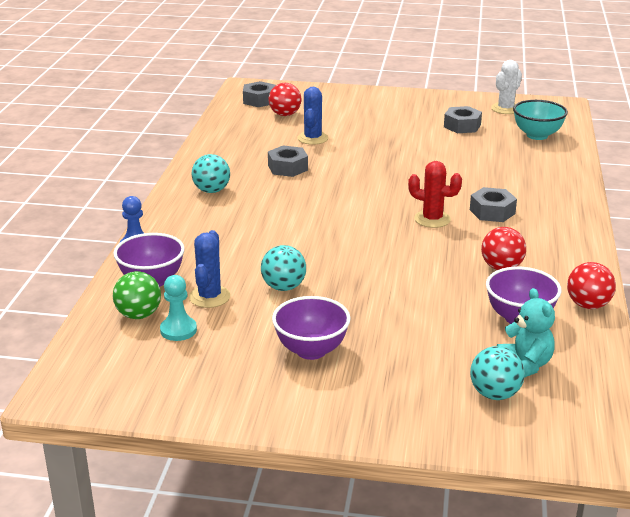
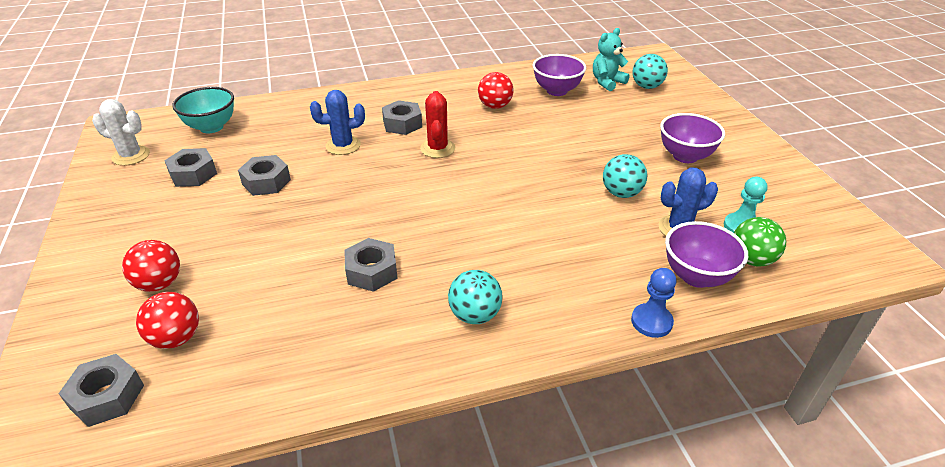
camera: 115 degrees left, 10 degrees up
(312, 138) = (266, 279): blue cactus -> blue cactus (343, 145)
(431, 147) = (266, 182): none -> grey nut
(588, 305) = (517, 72): red ball -> red ball (159, 284)

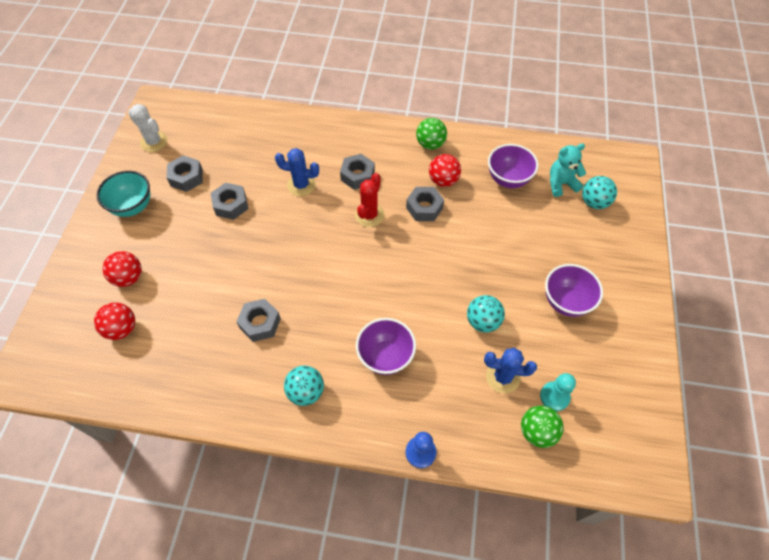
camera: 25 degrees right, 20 degrees up
(107, 396) = (71, 357): grey nut -> grey nut (424, 208)
(211, 127) = (218, 129): turquoise bowl -> turquoise bowl (133, 207)
(461, 86) = (430, 144): none -> green ball
(696, 276) = (482, 428): purple bowl -> purple bowl (385, 356)

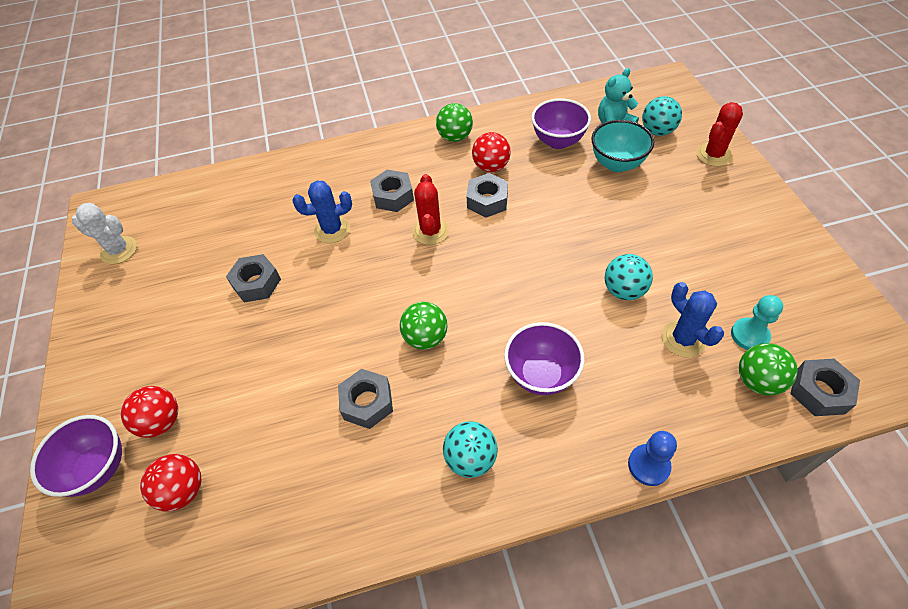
camera: 20 degrees left, 5 degrees down
(133, 207) = (126, 334): turquoise bowl -> turquoise bowl (617, 164)
(186, 177) = (183, 274): grey nut -> grey nut (819, 392)
(322, 294) = (425, 338): none -> green ball
(503, 377) = (683, 339): blue cactus -> blue cactus turned 75 degrees clockwise
(566, 302) = (695, 235): purple bowl -> purple bowl (98, 468)
(627, 241) = (713, 155): none -> red cactus

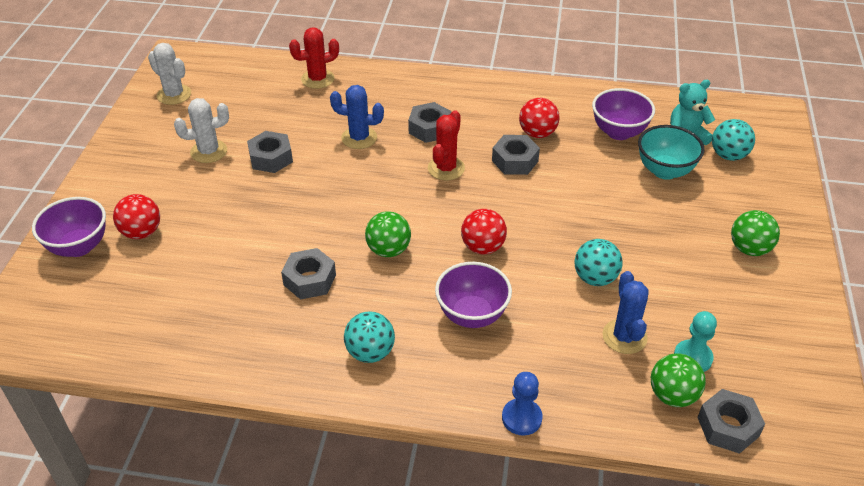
camera: 20 degrees right, 10 degrees down
(183, 490) = (132, 286): red ball -> red ball (483, 247)
(188, 300) = (209, 151): none -> white cactus
(455, 137) = (519, 97): green ball -> green ball (749, 249)
(713, 155) = (773, 195): red cactus -> red cactus (317, 79)

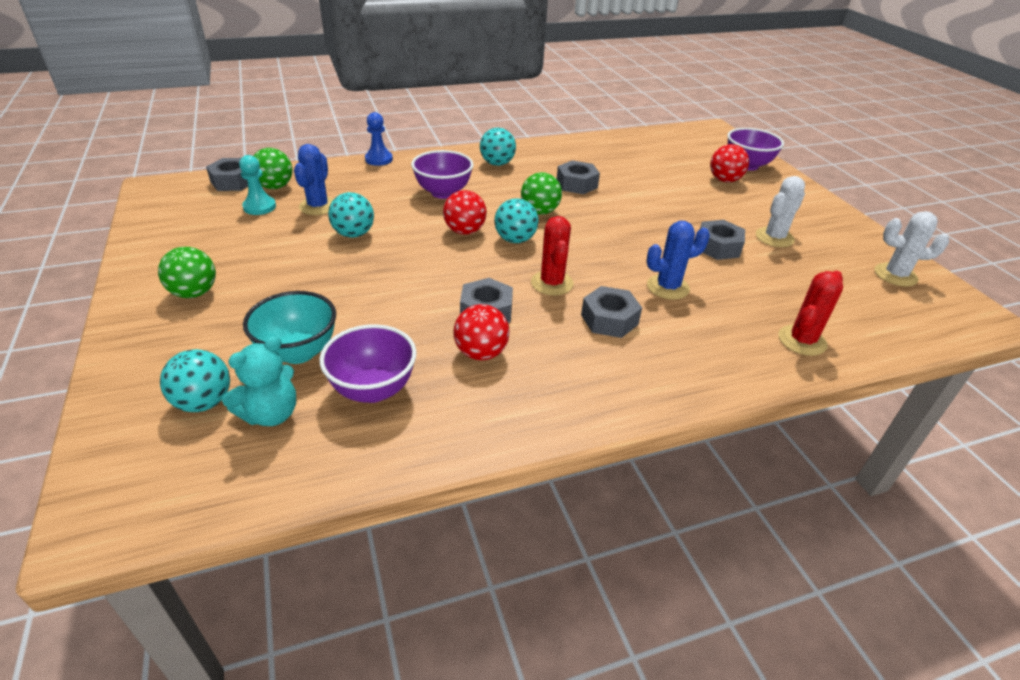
camera: 150 degrees right, 5 degrees down
(442, 221) = (515, 240): none -> turquoise ball
(624, 337) = (318, 206): blue cactus -> blue cactus turned 45 degrees clockwise

